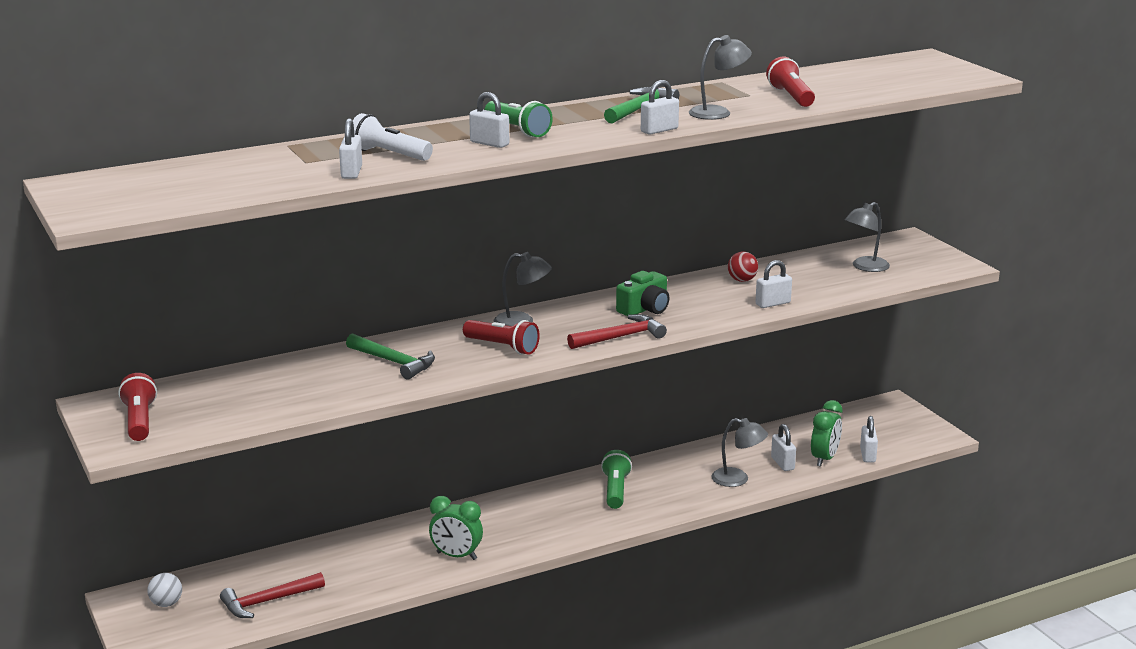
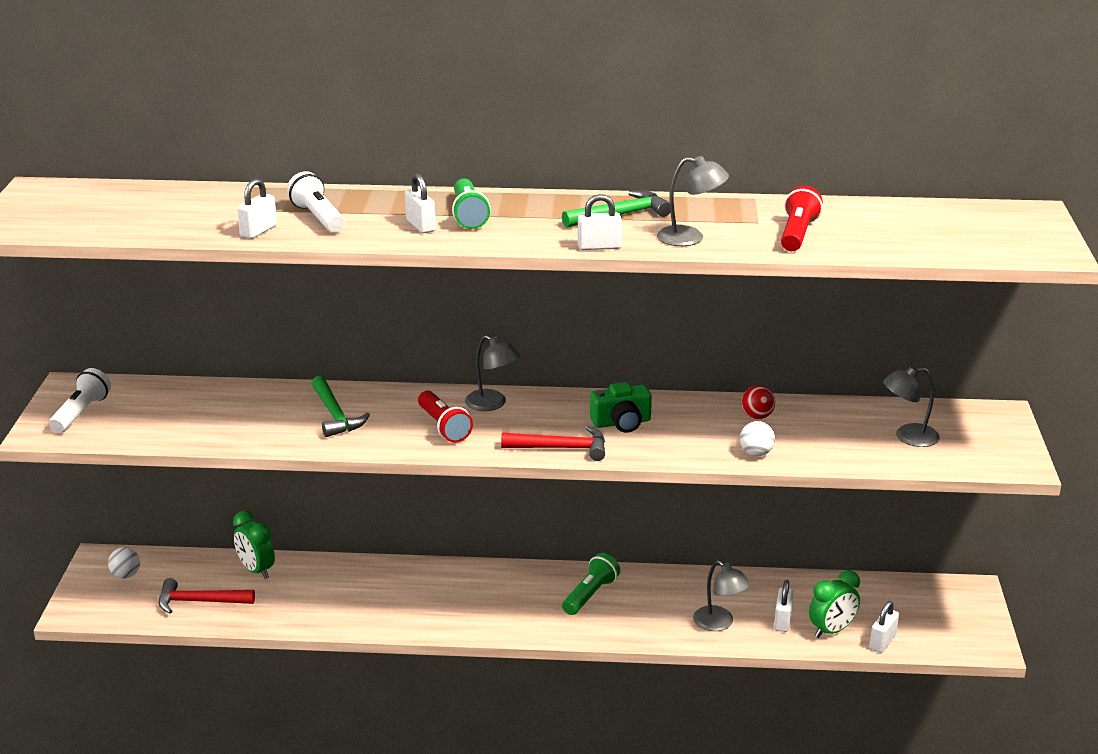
camera: 30 degrees right, 5 degrees up
(139, 421) = (81, 413): red flashlight -> white flashlight
(456, 556) = (386, 613): green clock -> green clock (256, 570)
(773, 303) = (756, 453): white padlock -> white ball

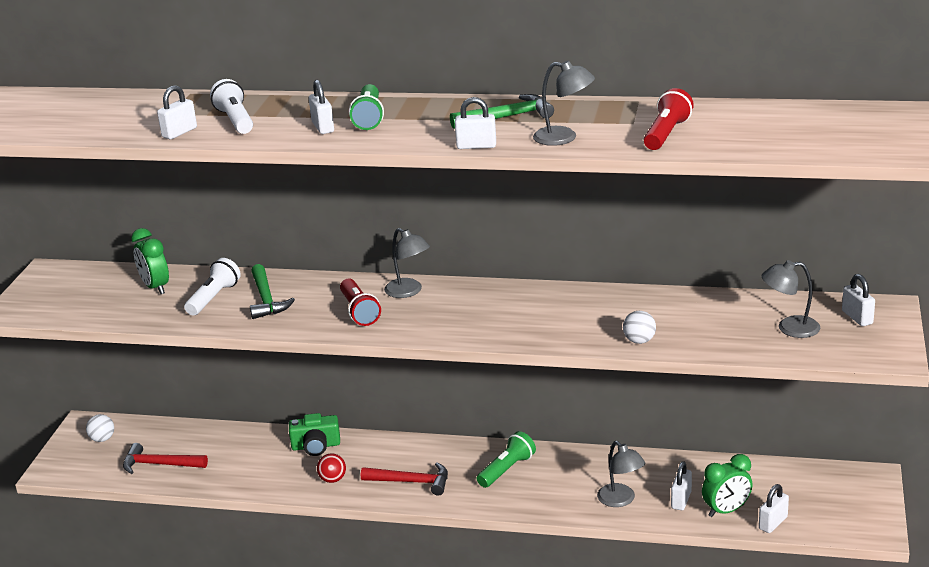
camera: 10 degrees right, 0 degrees up
(81, 413) = (50, 294): white flashlight -> white flashlight (213, 298)
(256, 570) = (214, 438): green clock -> green clock (155, 287)
(561, 448) = (460, 333): red hammer -> red hammer (412, 482)
(621, 422) = (521, 310): green camera -> green camera (316, 446)
(757, 416) = (650, 306): red ball -> red ball (333, 479)
(973, 424) = (857, 317): none -> white padlock

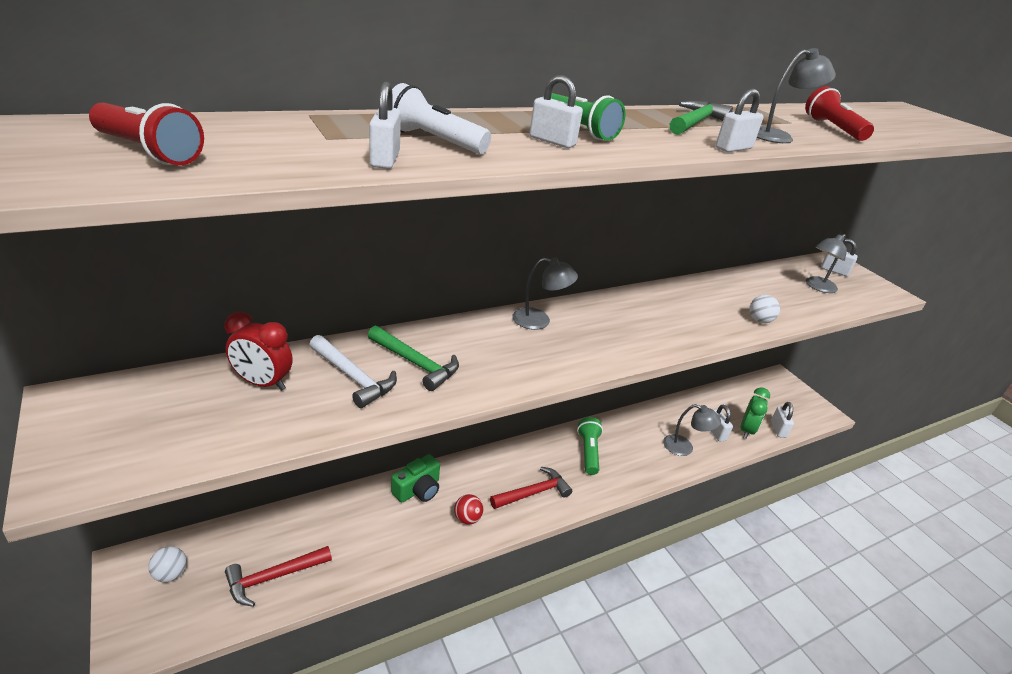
camera: 45 degrees left, 5 degrees up
(155, 287) = (262, 383): green clock -> red clock
(213, 298) = (353, 377): white flashlight -> white hammer
(359, 311) = (524, 352): red flashlight -> red flashlight (149, 152)

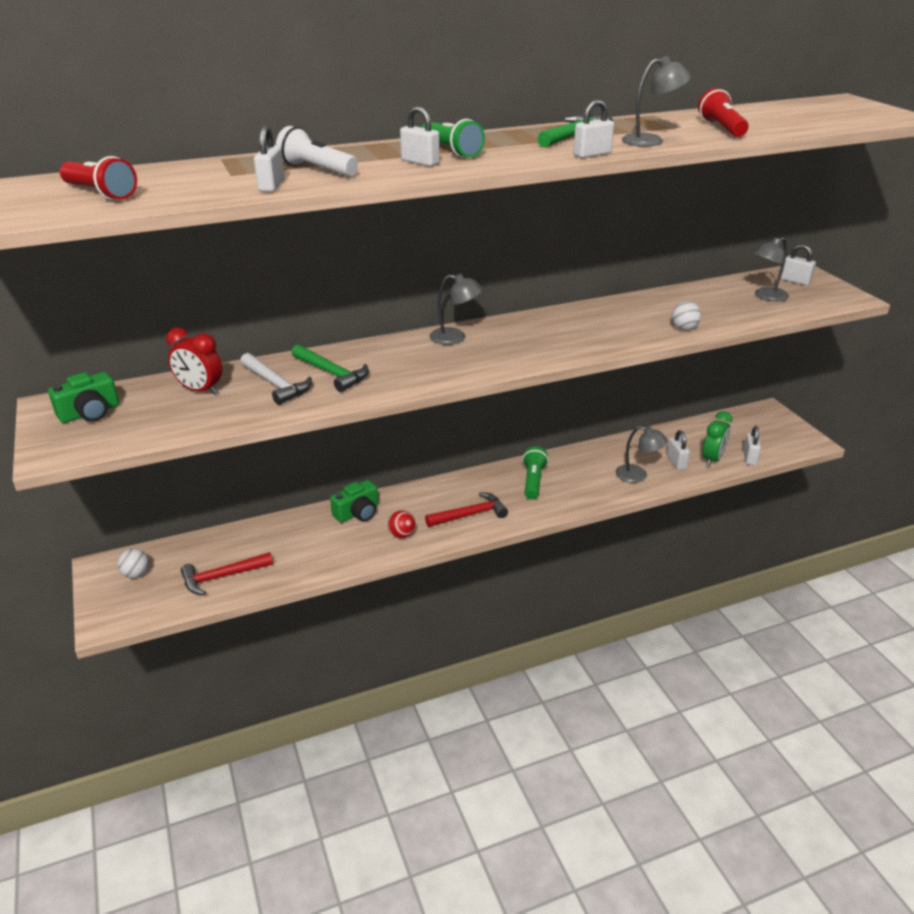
camera: 10 degrees right, 0 degrees up
(121, 414) = (90, 413): none -> green camera

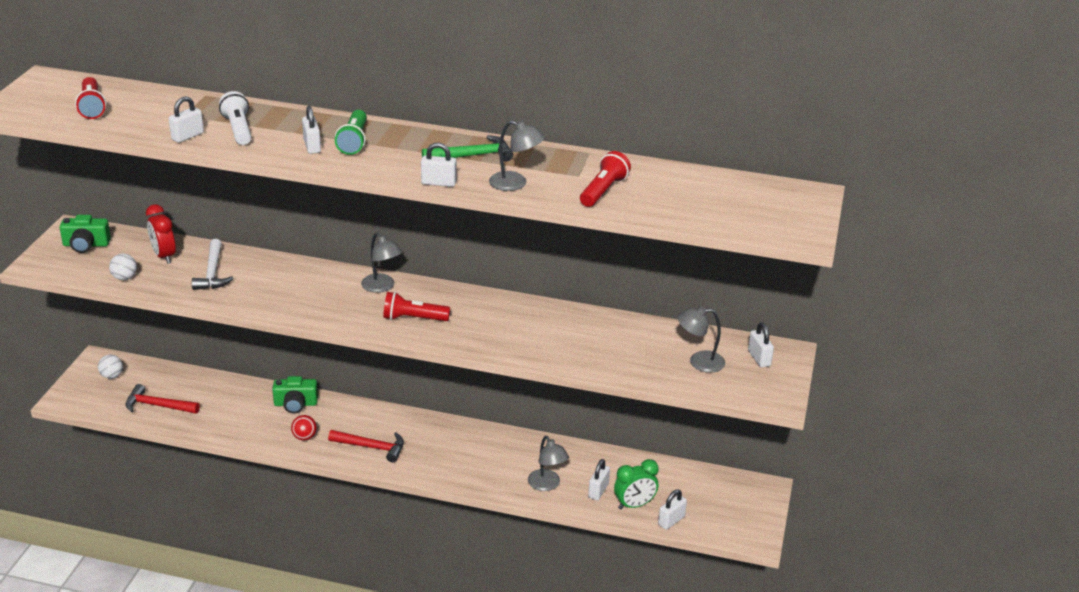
camera: 35 degrees right, 0 degrees up
(332, 373) = (258, 280): green hammer -> none
(521, 349) = (413, 318): none -> red flashlight
(533, 481) = (455, 445): green flashlight -> none
(684, 328) = (568, 359): white ball -> white ball (124, 278)

